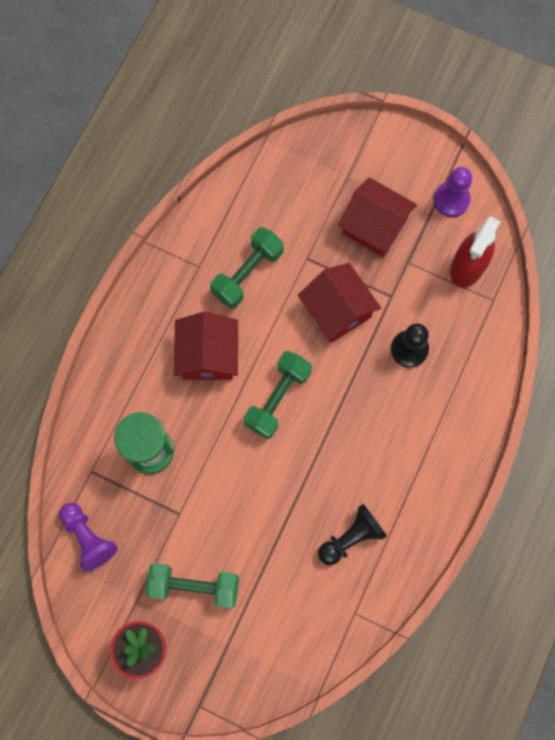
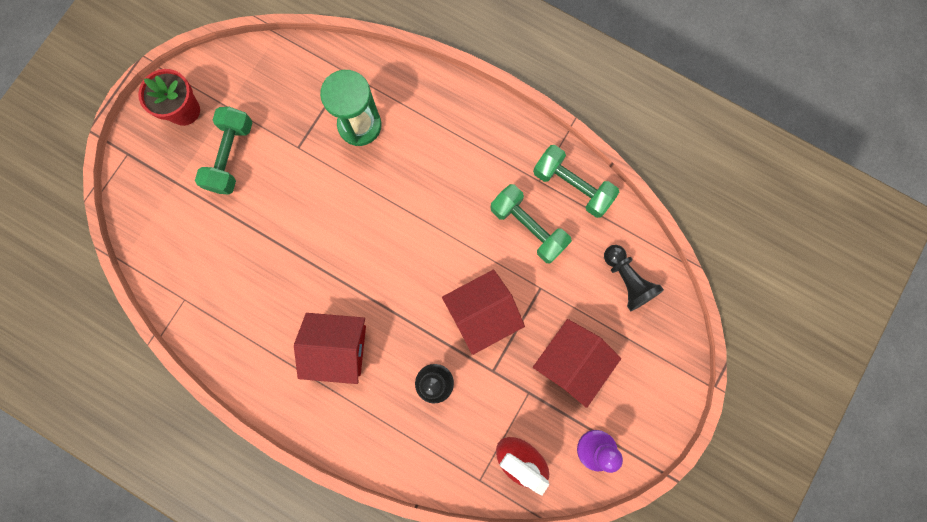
camera: 95 degrees right, 5 degrees up
(88, 537) = (287, 68): purple pawn -> none
(208, 355) = (447, 183): red house -> red house (338, 348)
(277, 398) = (397, 246): green dumbbell -> green dumbbell (572, 186)
(351, 537) = (254, 304): black pawn -> black pawn (627, 280)

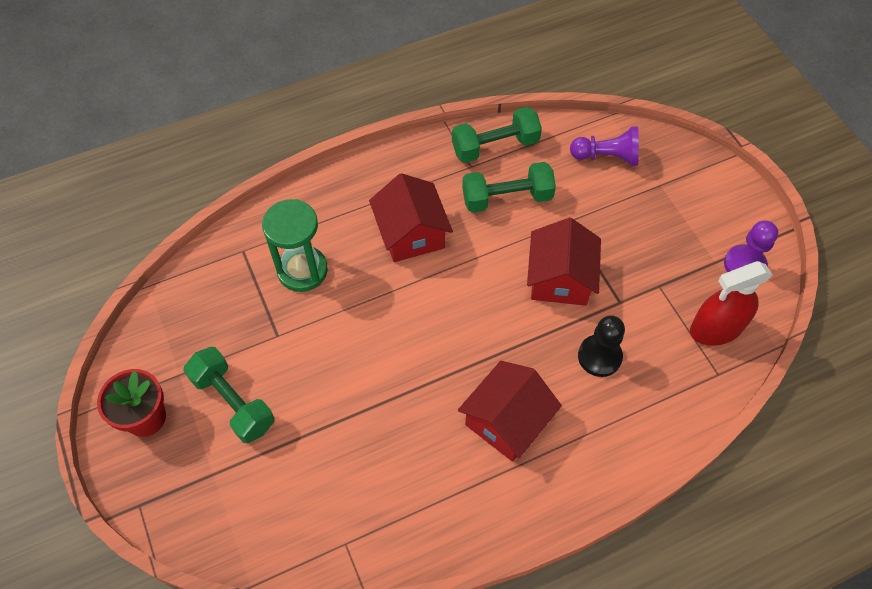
camera: 55 degrees left, 20 degrees down
(571, 362) = (652, 237): red house -> red house (411, 234)
(627, 280) = (606, 157): black pawn -> purple pawn

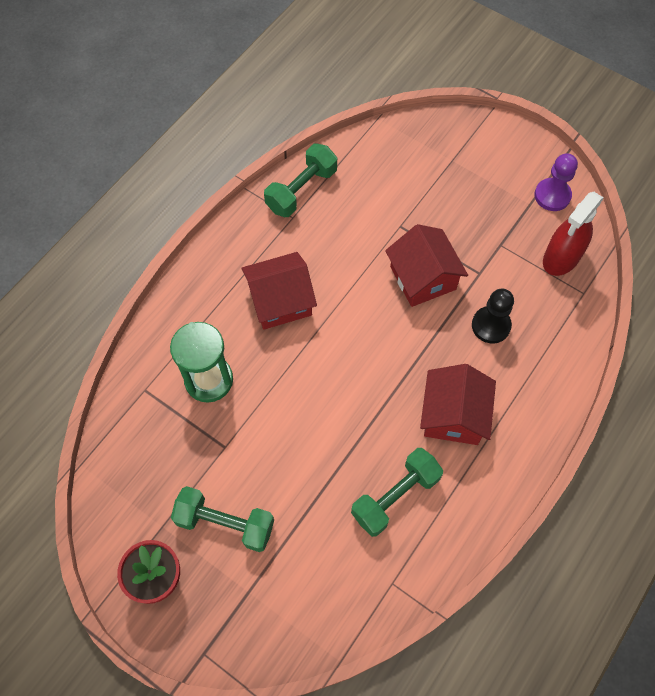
camera: 30 degrees left, 5 degrees up
(411, 234) = (280, 301): red house -> red house turned 60 degrees counterclockwise
(507, 198) = (339, 231): green dumbbell -> green dumbbell (395, 496)
(606, 157) = (397, 156): purple pawn -> none

